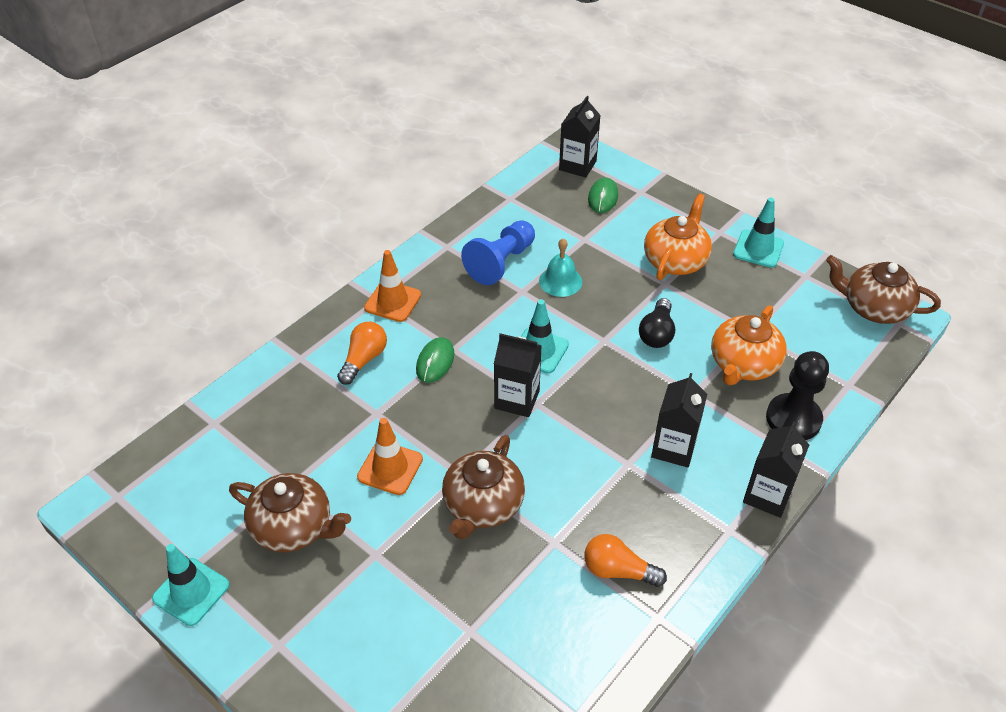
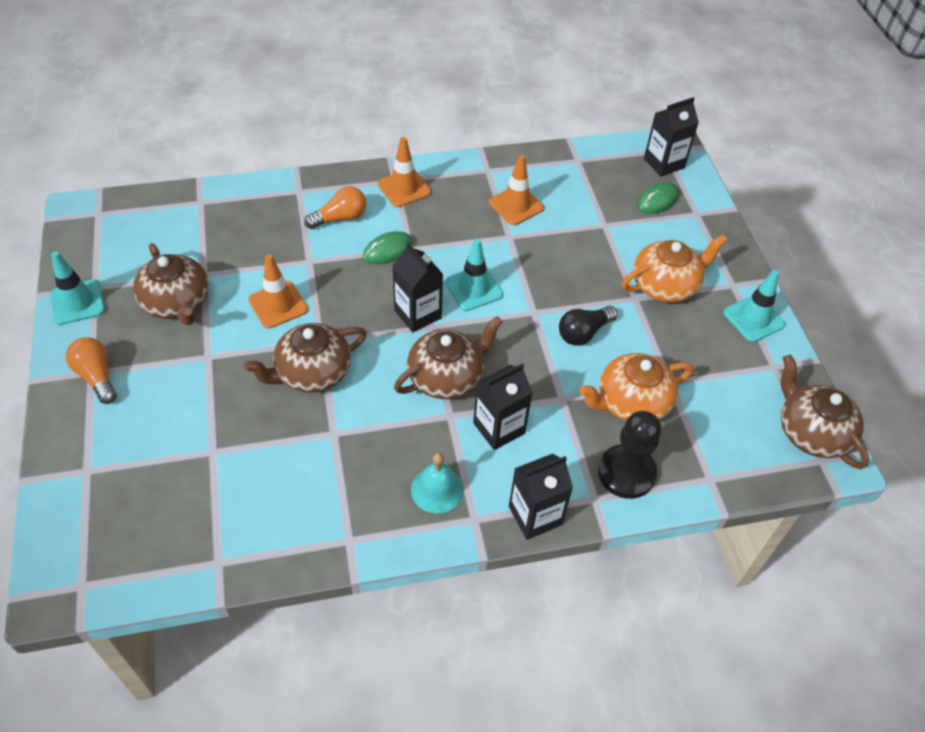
camera: 35 degrees right, 5 degrees up
(501, 263) = (516, 205): blue pawn -> orange traffic cone
(560, 281) = (548, 246): turquoise bell -> turquoise bell (437, 489)
(593, 435) = (447, 377): none -> brown teapot
(618, 570) = (357, 486): orange light bulb -> orange light bulb (97, 376)

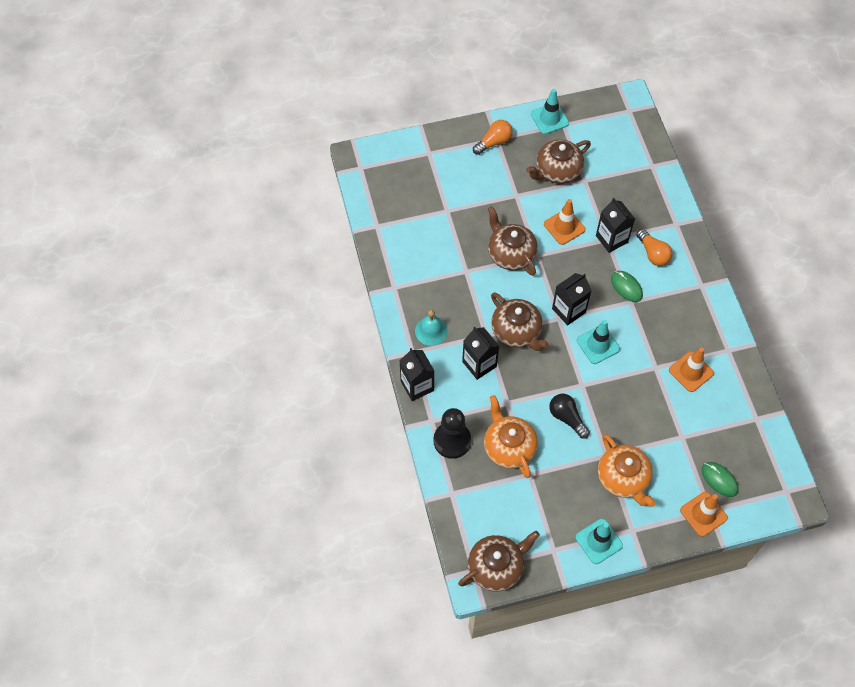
camera: 90 degrees right, 10 degrees up
(404, 188) = (693, 292): orange traffic cone -> orange traffic cone (703, 514)
(664, 163) = (768, 488): black carton -> black carton (611, 239)

